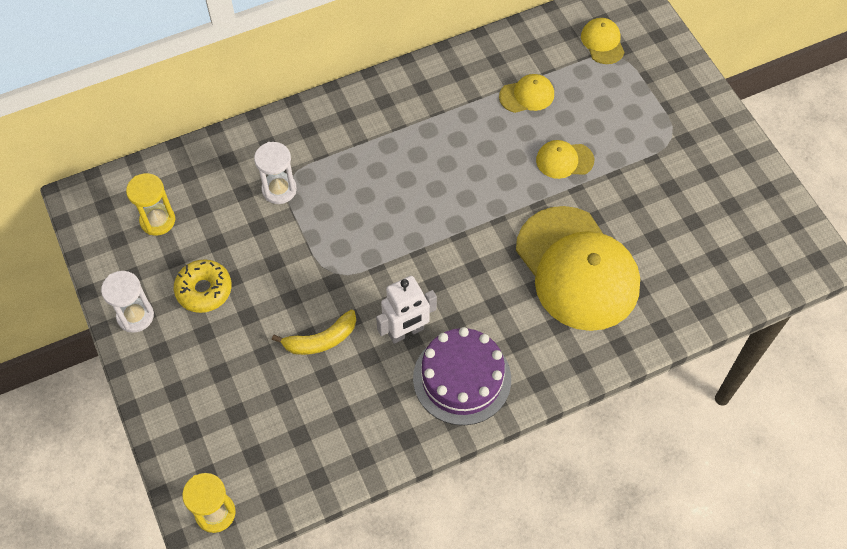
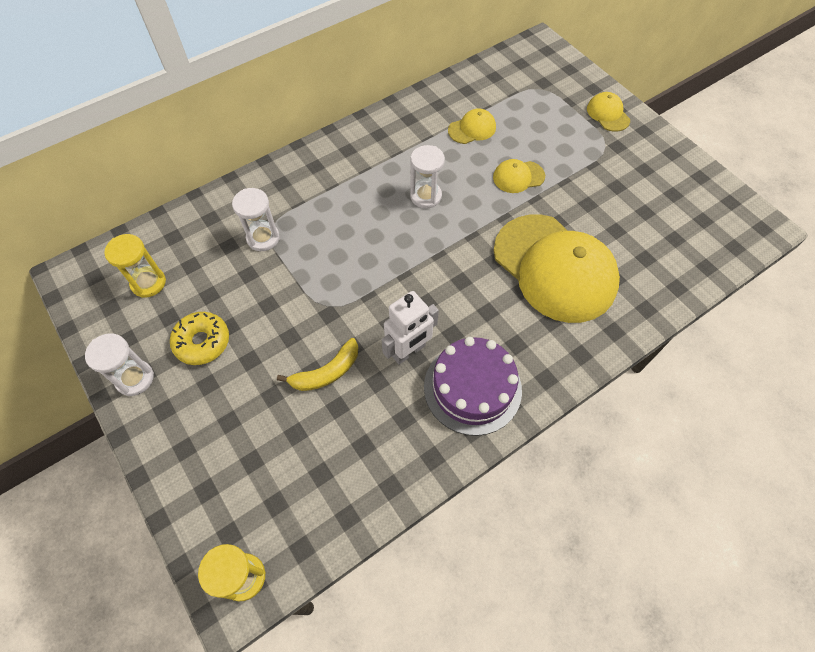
camera: 10 degrees left, 0 degrees up
(458, 168) = (426, 196): none -> white hourglass
(602, 42) = (525, 80): yellow cap -> yellow cap (608, 114)

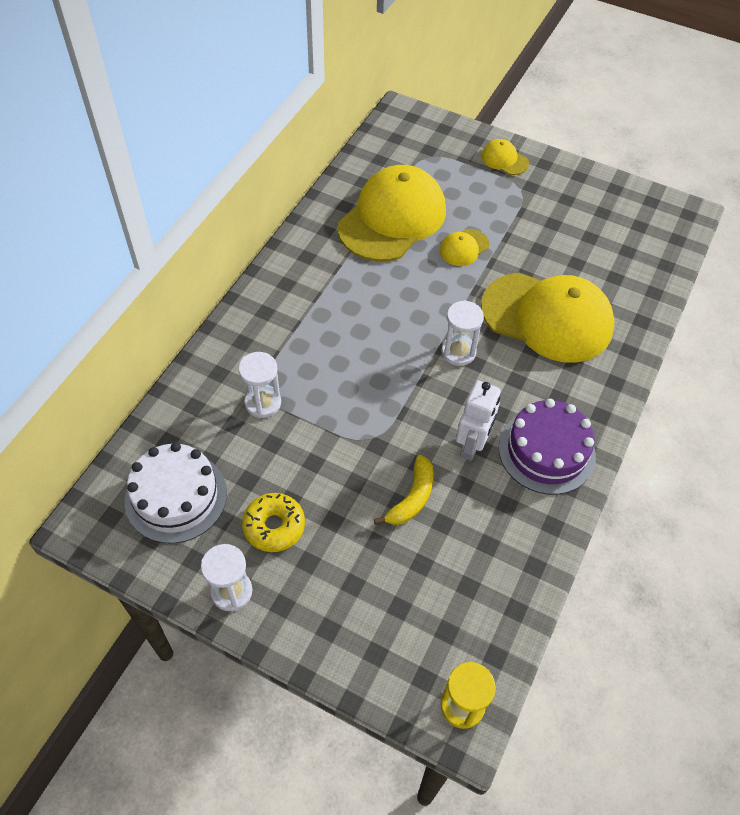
camera: 30 degrees left, 5 degrees down
(148, 283) = (176, 496): yellow hourglass -> white cake
(426, 196) = (392, 299): white hourglass -> white hourglass (458, 352)
(472, 129) = (392, 218): yellow cap -> yellow cap, size x2.34

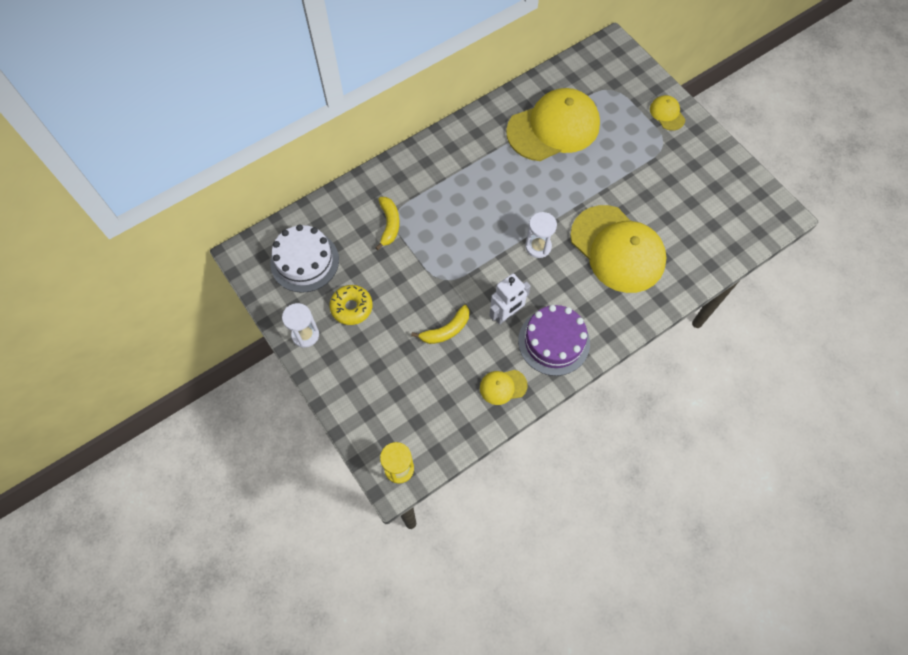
camera: 30 degrees right, 10 degrees up
(263, 403) = (389, 224): white hourglass -> yellow banana
(464, 248) = (591, 172): yellow cap -> yellow cap (503, 387)

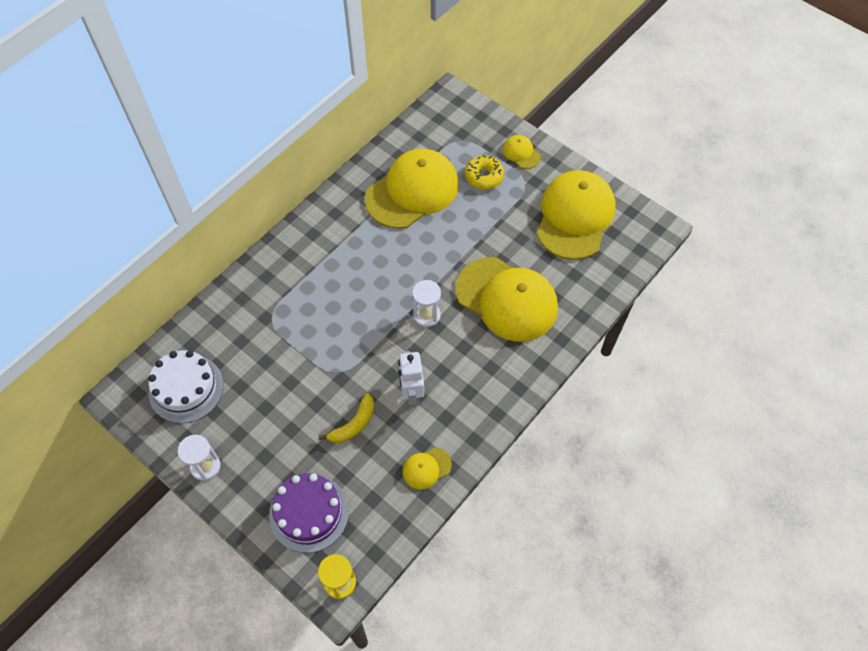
camera: 15 degrees left, 5 degrees down
(351, 307) = (248, 425): yellow donut -> yellow donut (484, 176)
(389, 224) = (267, 328): yellow banana -> none
(506, 314) = (411, 392): white robot -> white robot turned 135 degrees clockwise
(554, 341) = (466, 409): purple cake -> purple cake (309, 513)
(703, 186) = (575, 216): none -> yellow cap

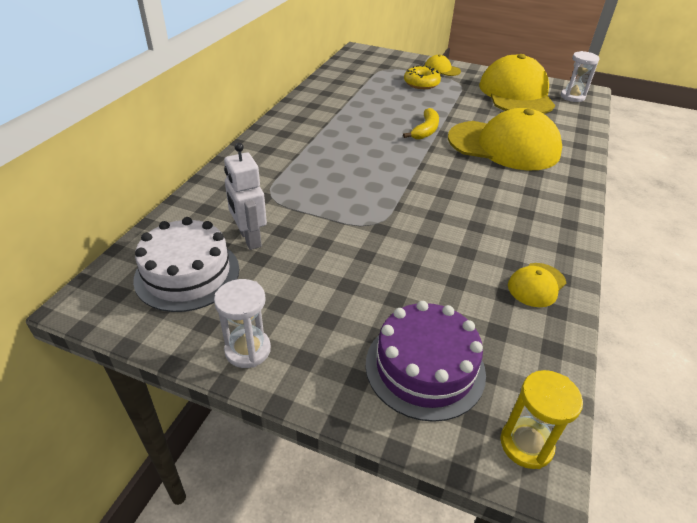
camera: 20 degrees left, 20 degrees down
(354, 424) = (422, 264): yellow banana -> yellow banana (425, 130)
(411, 392) = (467, 224): white robot -> white robot (249, 238)
(412, 191) = (364, 98): yellow cap -> none
(426, 315) = (437, 167): white hourglass -> white hourglass (572, 97)

